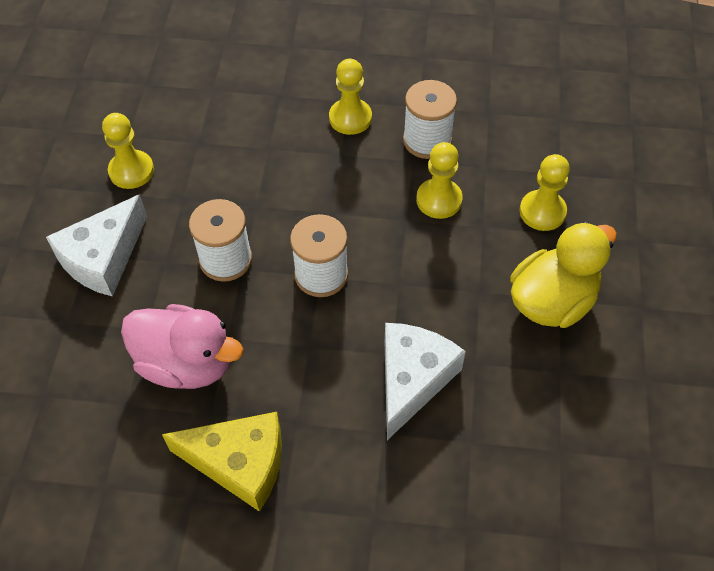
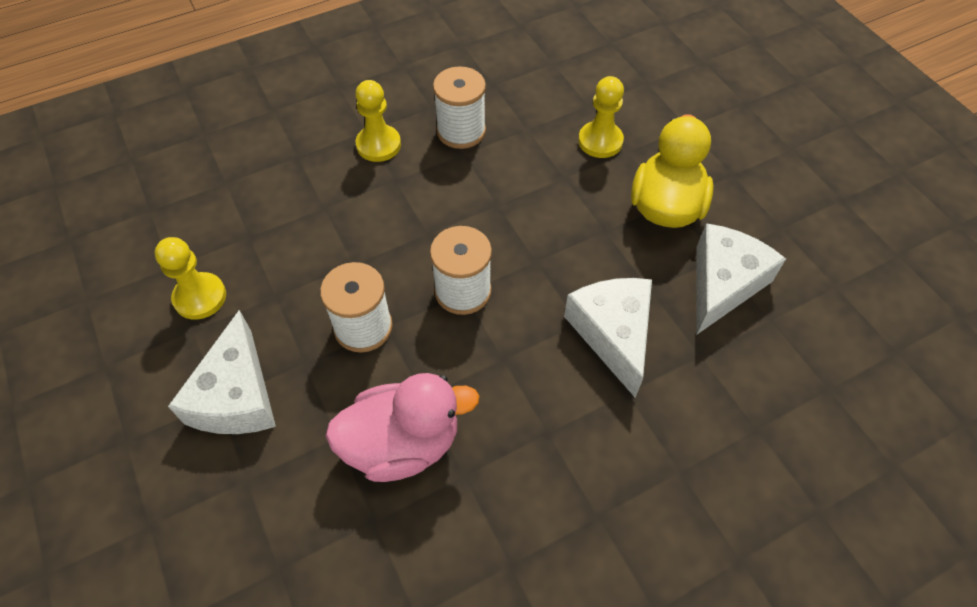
camera: 35 degrees left, 0 degrees up
(240, 463) = (527, 502): yellow cheese -> none
(439, 200) = (511, 174): yellow pawn -> none
(544, 396) = (723, 284): none -> white cheese

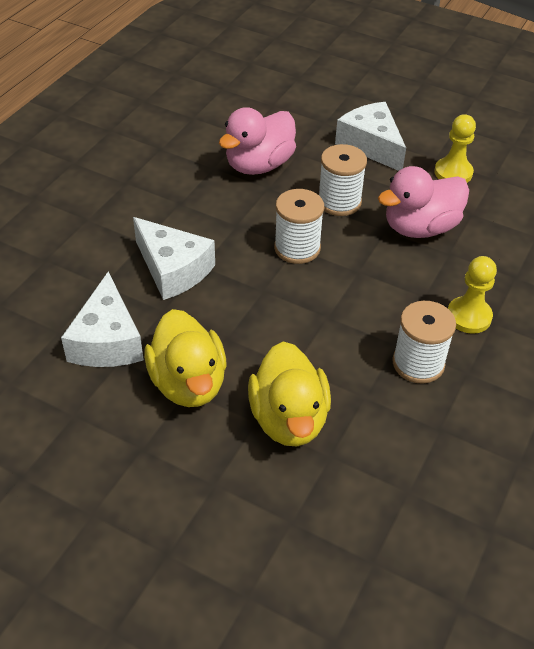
camera: 145 degrees right, 10 degrees down
(317, 248) = (420, 227): none -> pink duck
(600, 141) = (289, 419): yellow pawn -> yellow duck

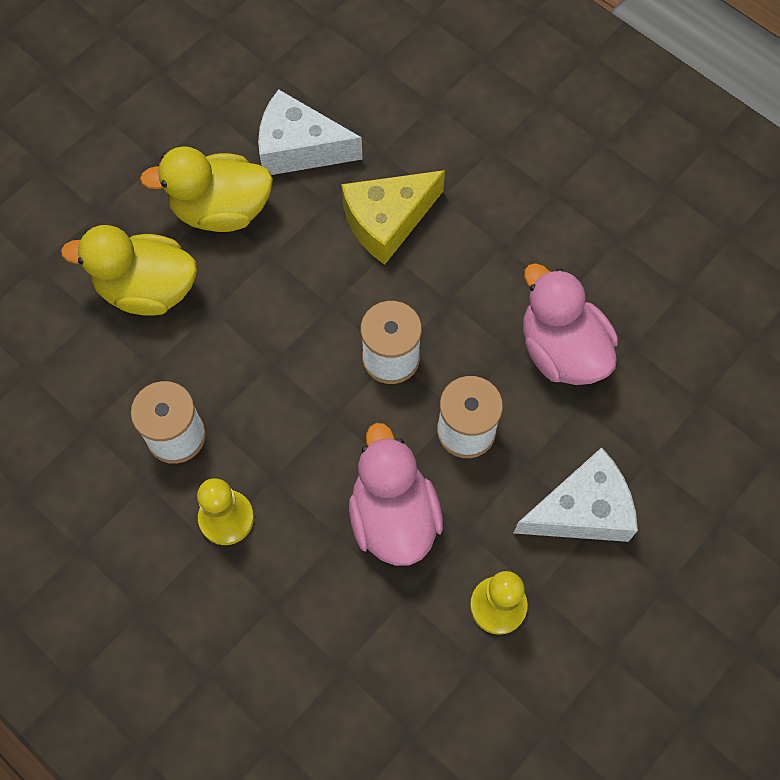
camera: 105 degrees right, 20 degrees up
(173, 269) = (387, 221): white cheese -> yellow cheese

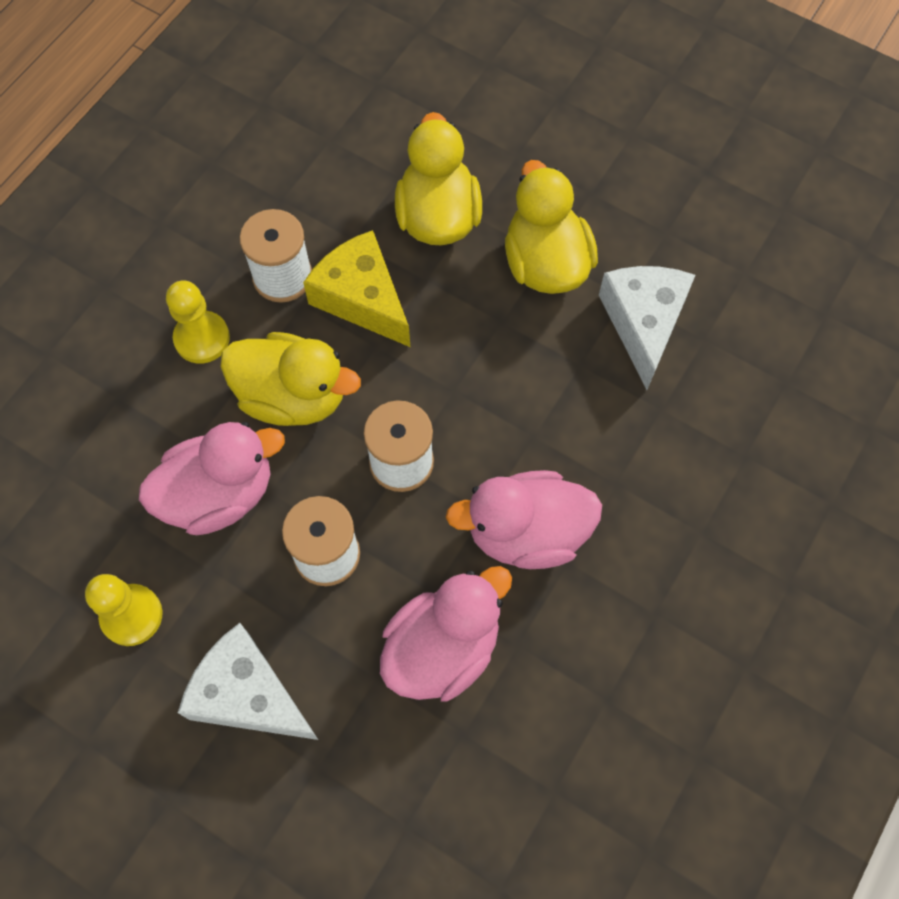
camera: 80 degrees right, 0 degrees up
(307, 441) = (293, 396): none -> yellow duck
(387, 221) = (571, 430): yellow cheese -> yellow cheese (362, 298)
(472, 271) = (526, 533): none -> pink duck
(582, 510) = (248, 694): white cheese -> white cheese turned 150 degrees clockwise

